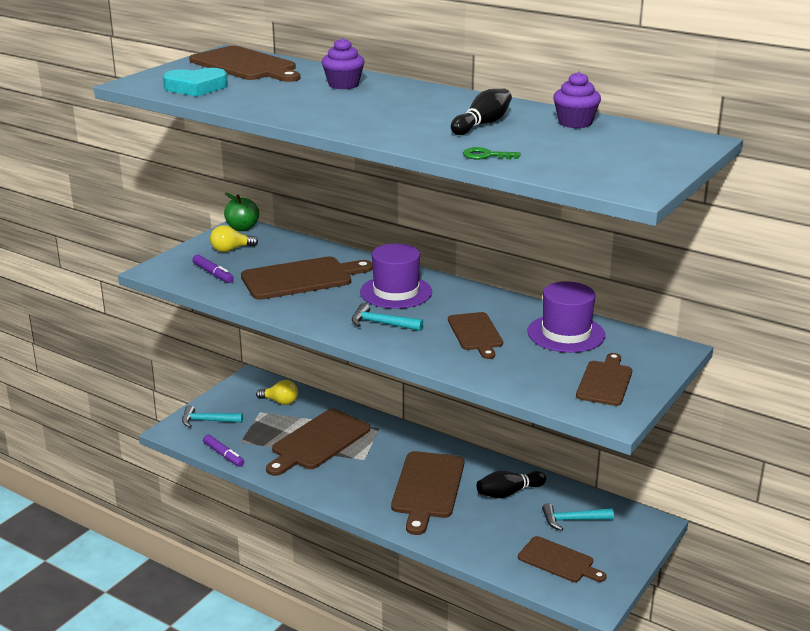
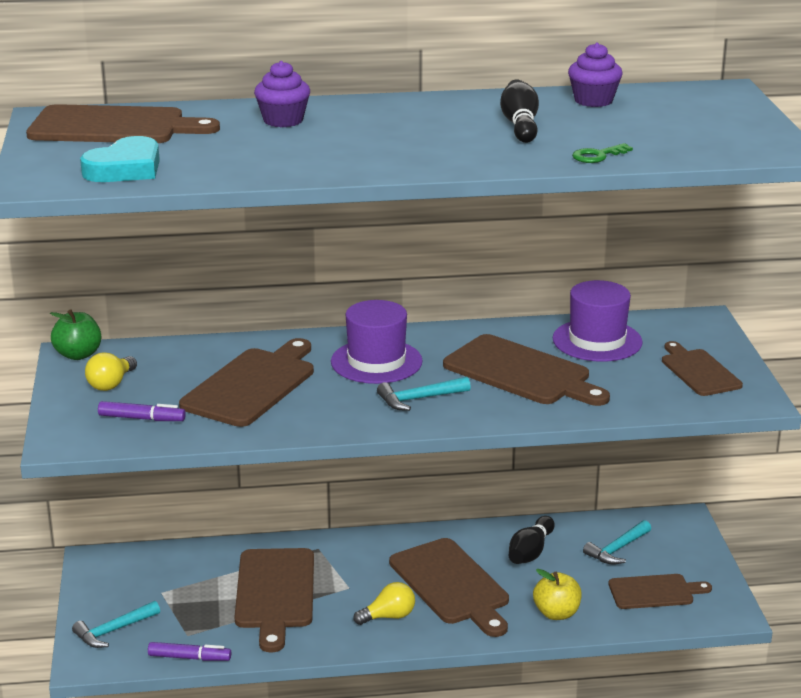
camera: 40 degrees left, 0 degrees up
(280, 401) = (169, 570): yellow light bulb -> yellow light bulb (388, 616)
(470, 539) = (556, 613): none -> yellow apple
(475, 333) = (521, 372): brown cutting board -> brown cutting board, size x1.61

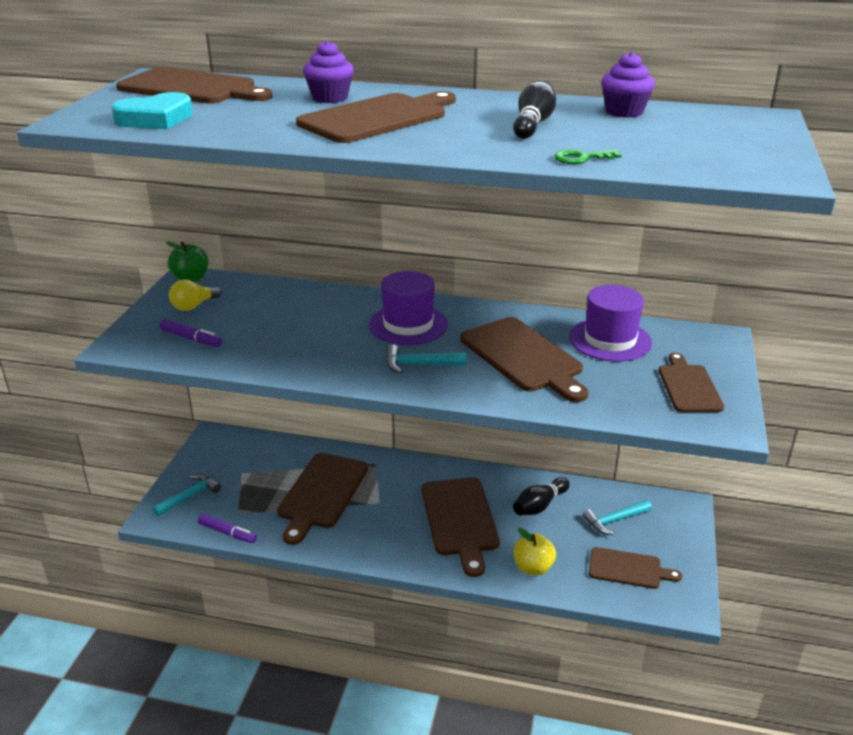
camera: 20 degrees right, 5 degrees up
(114, 630) = (189, 496): turquoise hammer -> turquoise hammer turned 150 degrees clockwise
(252, 385) = (295, 327): brown cutting board -> brown cutting board (377, 118)
(388, 616) = (395, 536): yellow light bulb -> none

